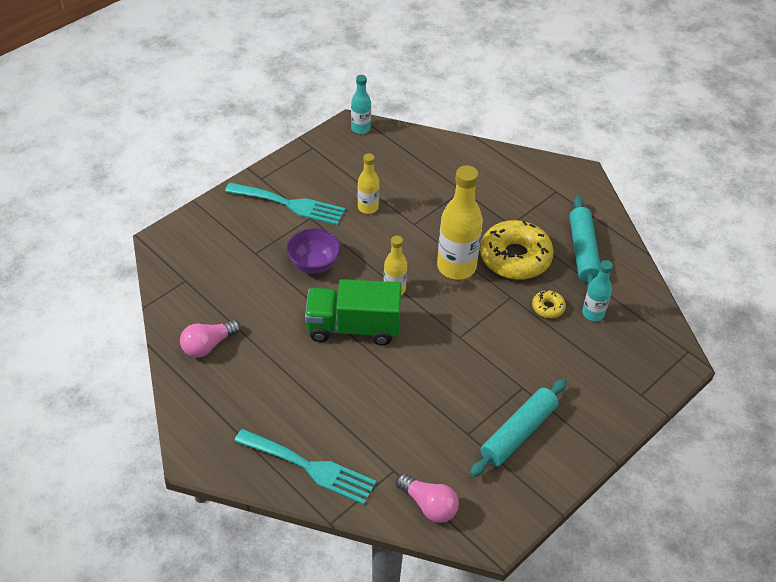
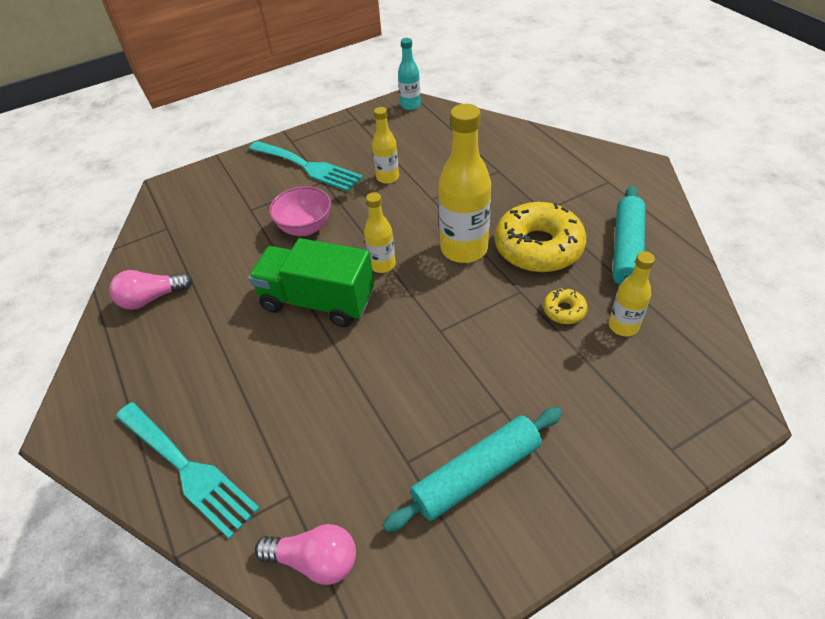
camera: 20 degrees right, 0 degrees up
(314, 264) = (305, 227): purple bowl -> pink bowl
(429, 505) = (315, 560): pink light bulb -> pink light bulb turned 45 degrees counterclockwise
(593, 313) = (623, 326): turquoise bottle -> yellow bottle

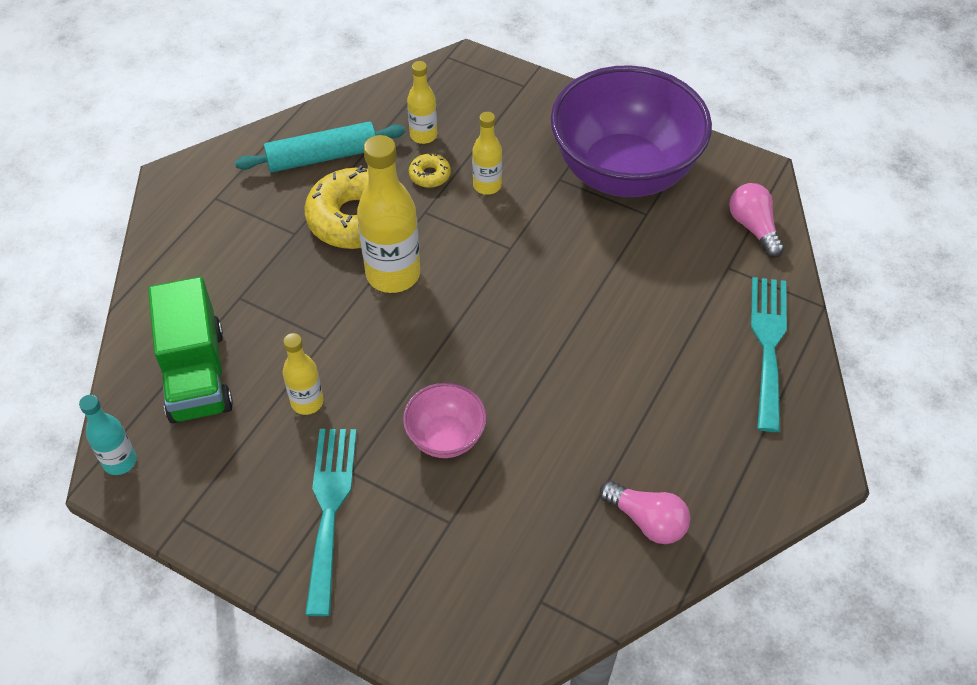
camera: 125 degrees left, 5 degrees up
(317, 301) = (542, 359): green truck -> green truck (197, 374)
(382, 265) = (458, 331): yellow bottle -> yellow bottle (487, 185)
(476, 474) = (623, 172): turquoise rolling pin -> purple bowl

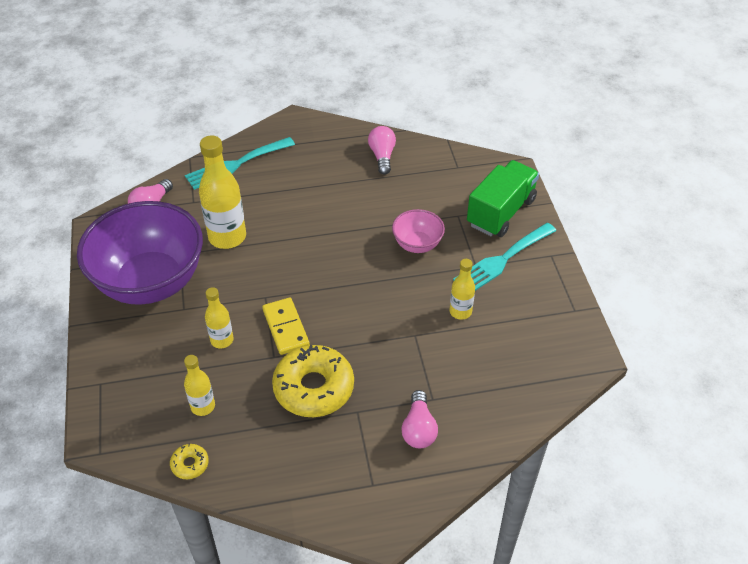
camera: 130 degrees left, 5 degrees down
(120, 461) = (582, 362): turquoise bottle -> none
(197, 374) = (500, 374): green truck -> green truck (501, 212)
(223, 264) = (418, 429): none -> pink light bulb
(322, 157) = (276, 451): turquoise rolling pin -> none
(393, 274) = (339, 337): yellow bottle -> yellow bottle (227, 237)
(430, 175) = (239, 376): yellow donut -> yellow donut (190, 464)
(450, 240) = (285, 328): none -> yellow domino

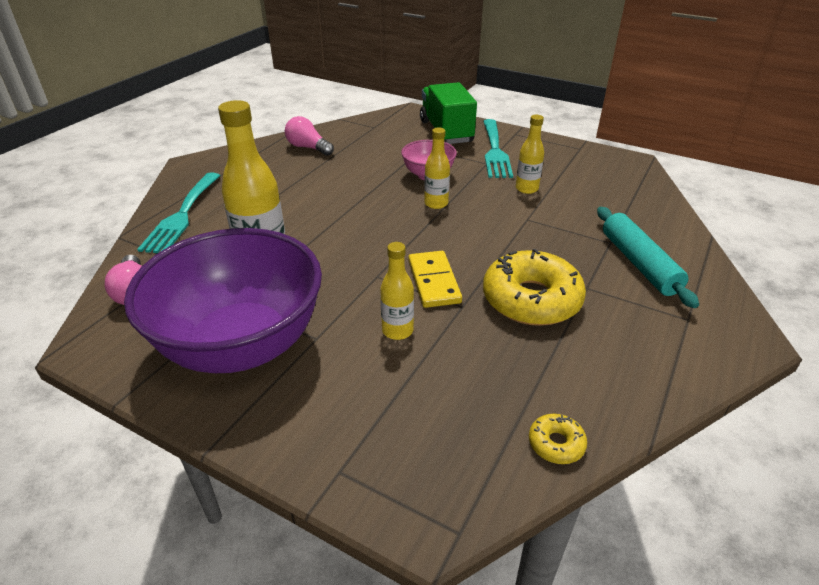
camera: 50 degrees left, 10 degrees down
(203, 406) = (477, 390): yellow bottle -> yellow bottle (436, 204)
(285, 328) = (433, 281): yellow domino -> yellow domino turned 60 degrees clockwise
(418, 429) = (639, 263): pink light bulb -> turquoise rolling pin

